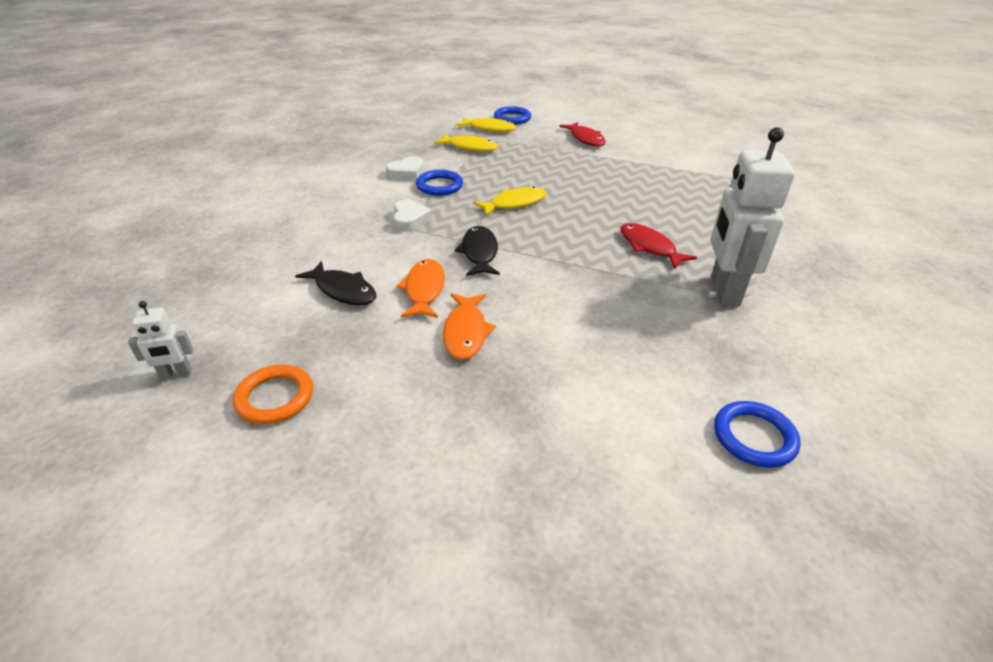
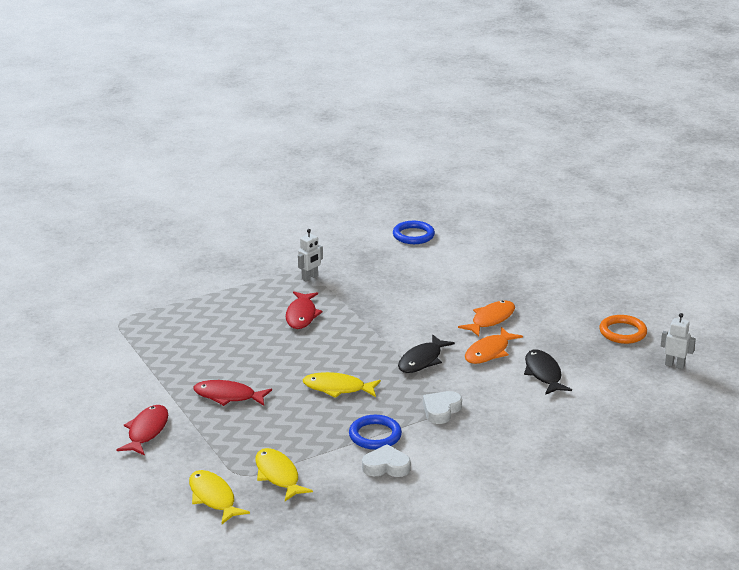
camera: 140 degrees left, 10 degrees down
(512, 118) = (159, 504): blue ring -> none
(578, 170) = (228, 396): none -> red fish
(724, 291) = (310, 277): white robot -> white robot, size x0.46

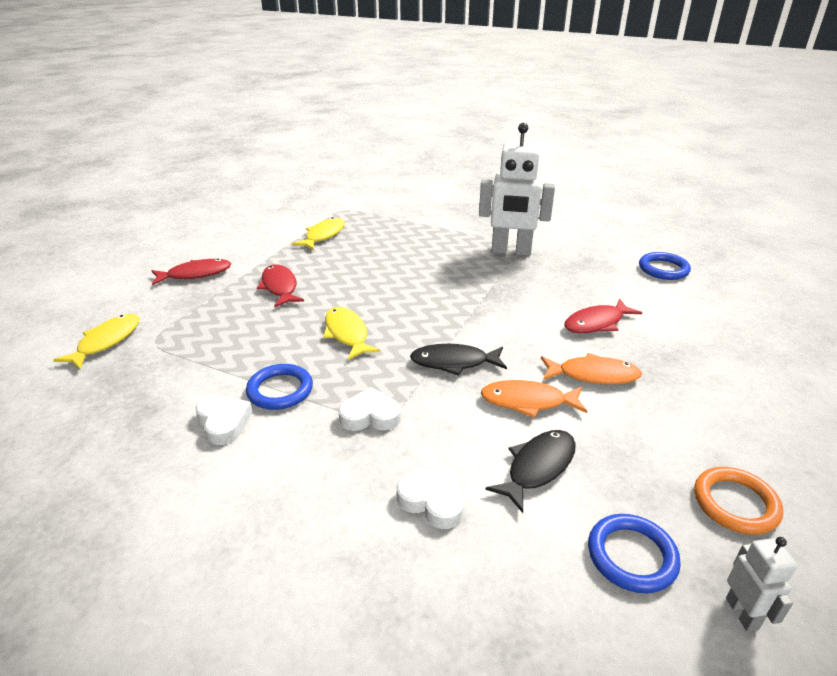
camera: 55 degrees right, 5 degrees up
(278, 475) = (164, 361): yellow fish -> yellow fish (323, 235)
(301, 315) = (446, 270): red fish -> red fish (597, 323)
(310, 277) = (511, 251): white robot -> white robot, size x2.18
(534, 416) = (432, 502): none -> white heart
(623, 376) = (631, 556): none -> blue ring

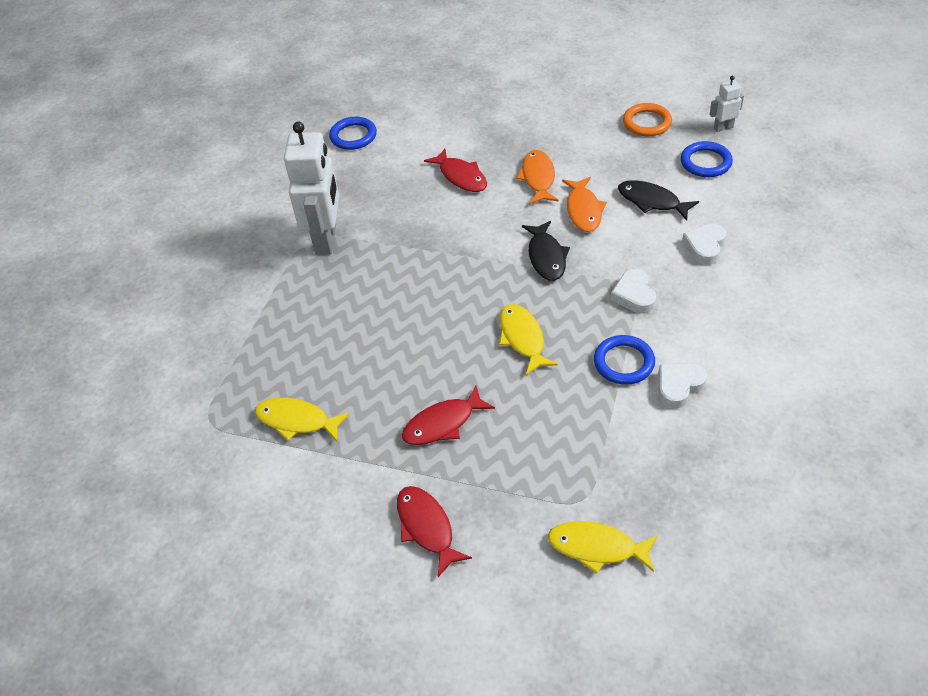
camera: 95 degrees left, 15 degrees up
(347, 334) = (523, 338): yellow fish -> yellow fish turned 105 degrees clockwise

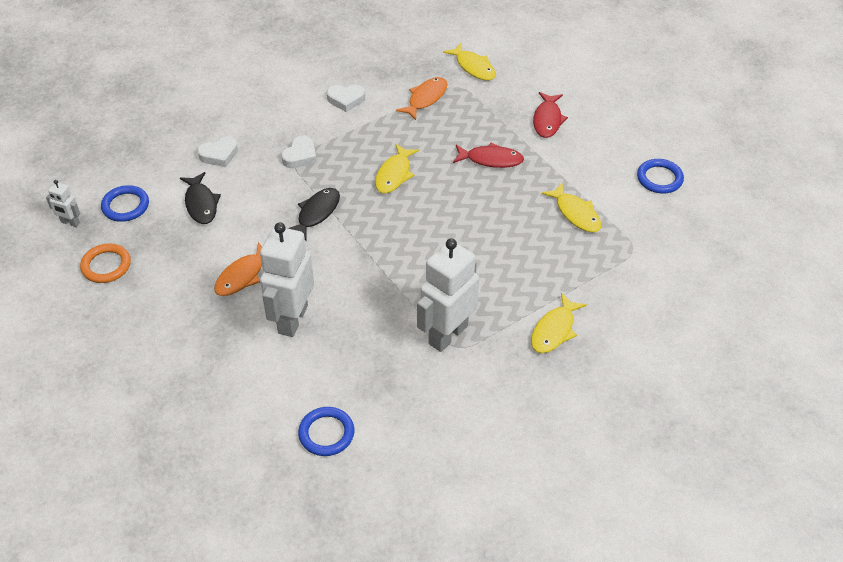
camera: 145 degrees left, 0 degrees up
(236, 297) = (554, 330): none -> yellow fish
(461, 176) = (292, 319): red fish -> white robot
(583, 210) = (250, 228): orange fish -> orange fish (425, 98)
(624, 362) = (357, 127): blue ring -> blue ring (659, 178)

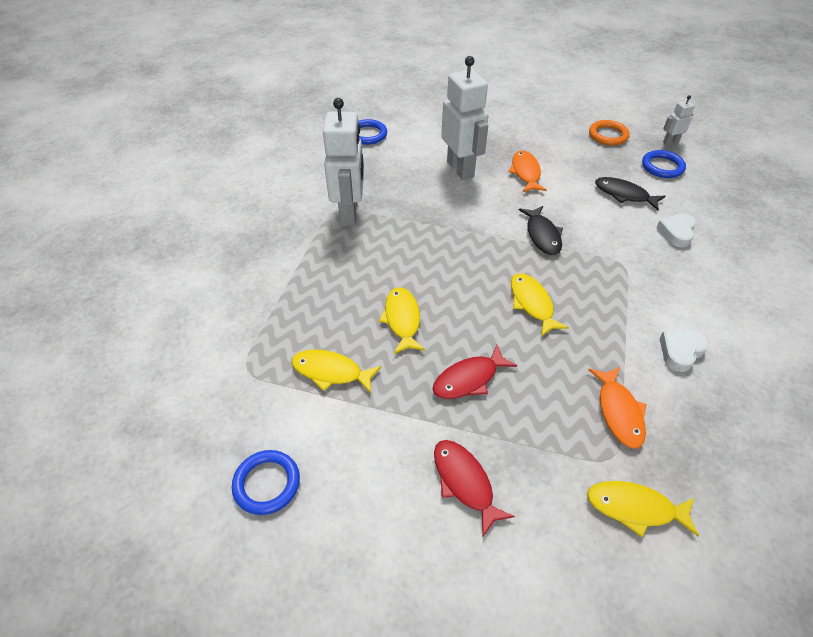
camera: 140 degrees right, 0 degrees up
(300, 156) = (624, 270): white heart -> none
(554, 330) = (271, 258): yellow fish -> yellow fish (402, 320)

